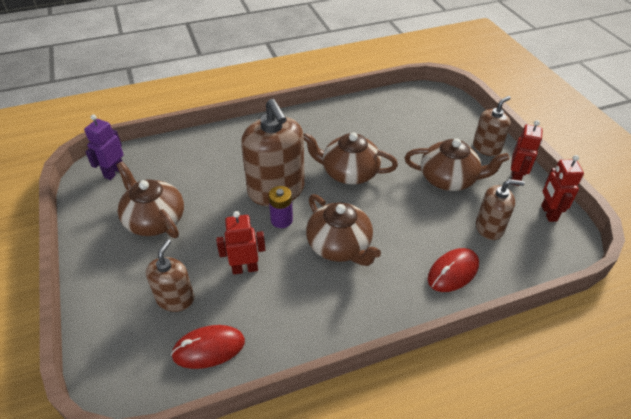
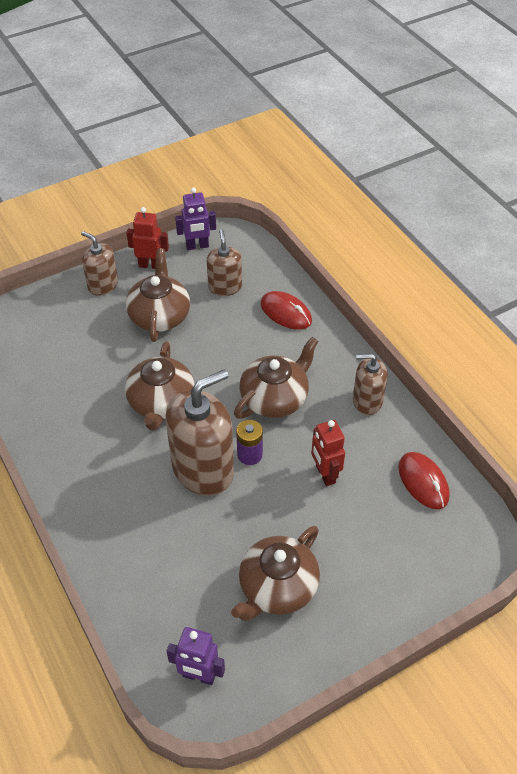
camera: 100 degrees left, 5 degrees up
(175, 299) = (380, 527): brown soap dispenser -> brown soap dispenser (367, 401)
(548, 213) = (197, 246): red robot -> purple robot

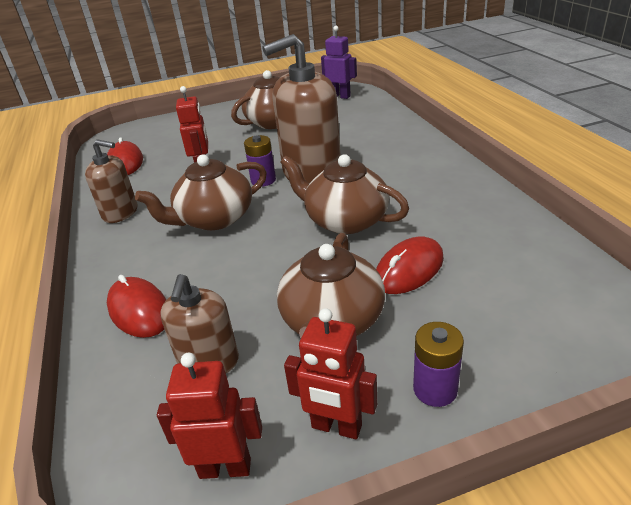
camera: 165 degrees left, 15 degrees down
(103, 285) = (435, 389): brown soap dispenser -> purple battery
(111, 357) = (409, 269): none -> red mouse
(161, 402) = (345, 220): brown teapot -> brown teapot turned 75 degrees counterclockwise
(197, 246) = (225, 468): purple robot -> red robot

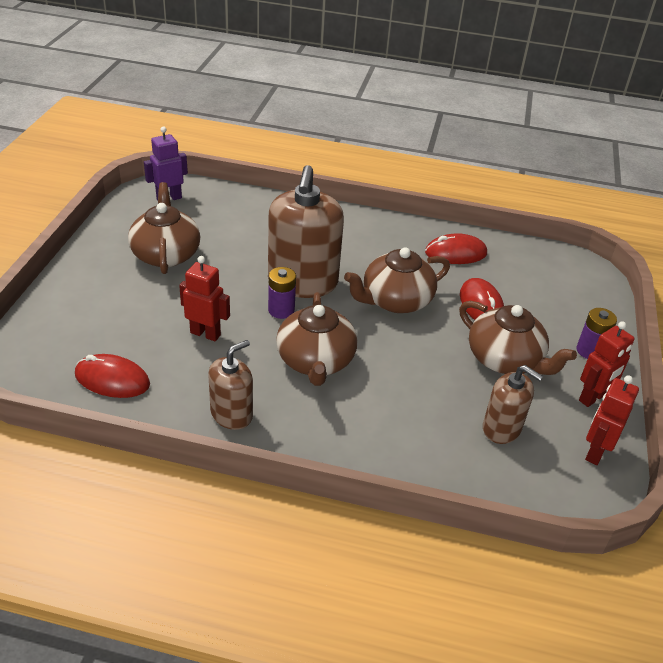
camera: 65 degrees left, 5 degrees up
(139, 310) = (411, 446): red mouse -> red mouse (455, 253)

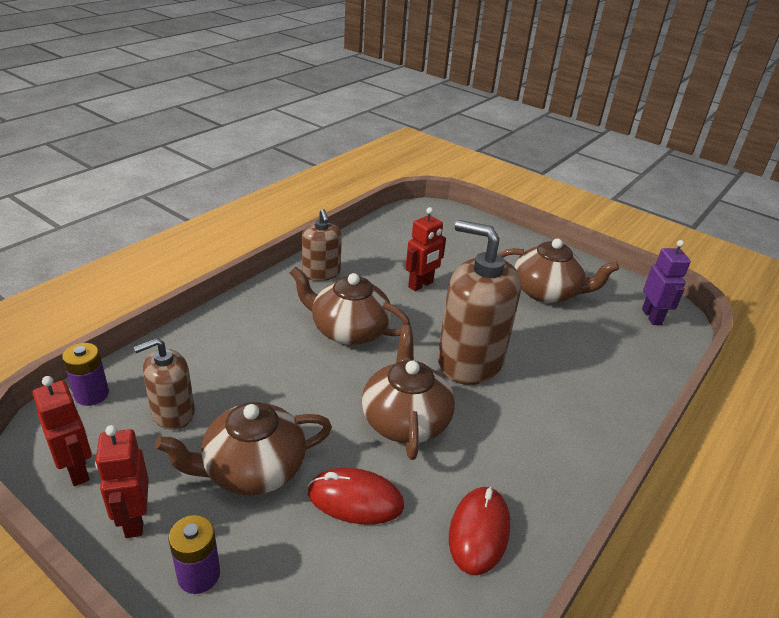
camera: 115 degrees right, 5 degrees down
(112, 379) = (393, 237): red mouse -> none
(281, 310) = (431, 333): purple battery -> purple battery (92, 394)

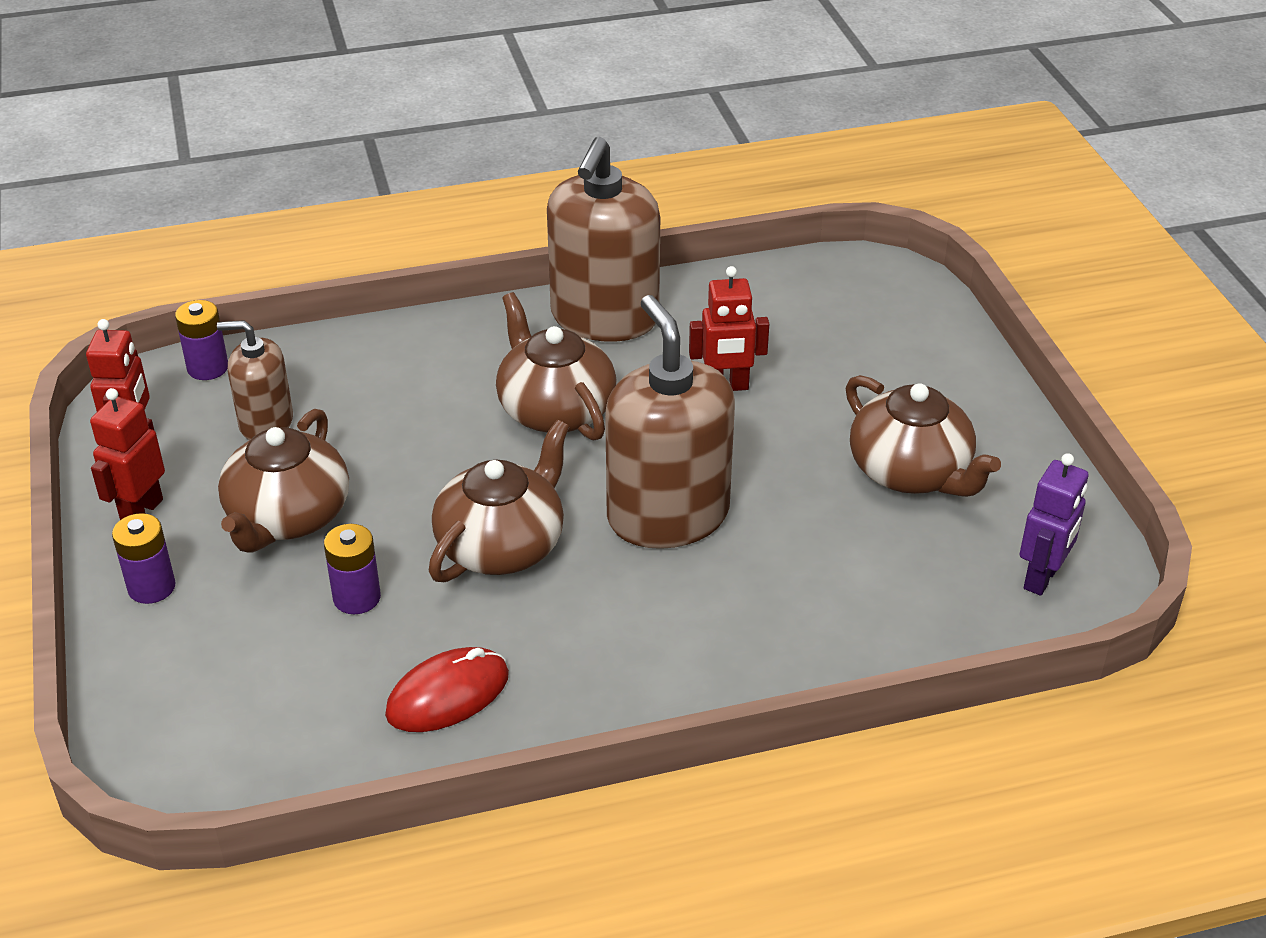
camera: 40 degrees right, 5 degrees up
(252, 469) = (287, 517): brown teapot -> brown teapot turned 90 degrees counterclockwise
(321, 273) = (604, 317): brown soap dispenser -> brown soap dispenser, size x1.79
(355, 499) = (357, 598): red mouse -> purple battery

